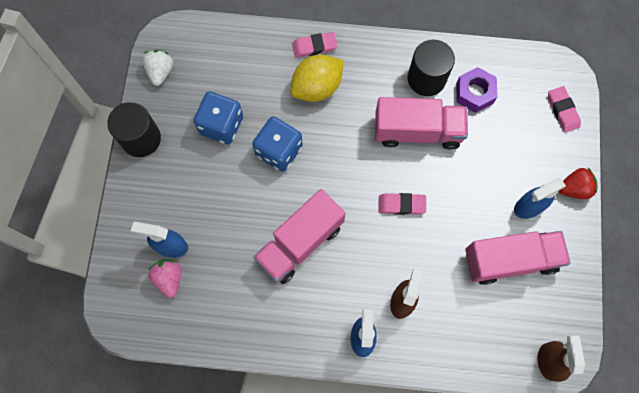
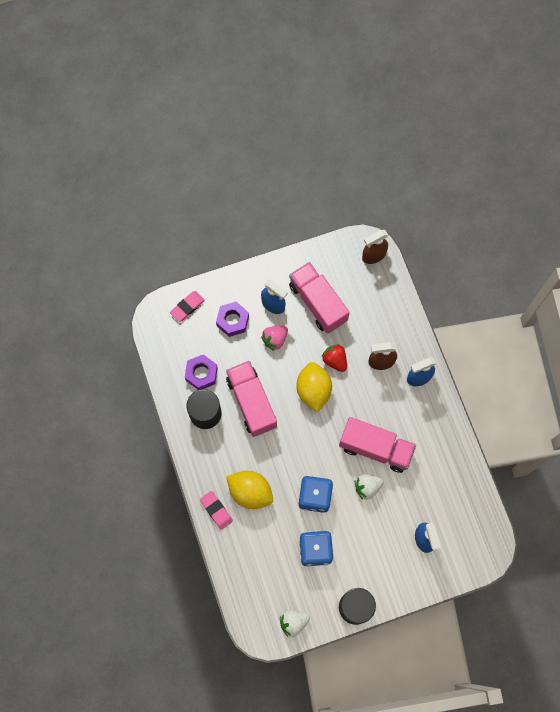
camera: 115 degrees left, 0 degrees up
(169, 278) = (446, 528): pink strawberry -> pink strawberry (275, 339)
(260, 212) = (367, 487): none -> white strawberry
(401, 204) = (313, 390): pink eraser -> yellow lemon
(526, 152) = (232, 321): none -> purple nut
(574, 188) = (245, 279): red strawberry -> red strawberry (335, 360)

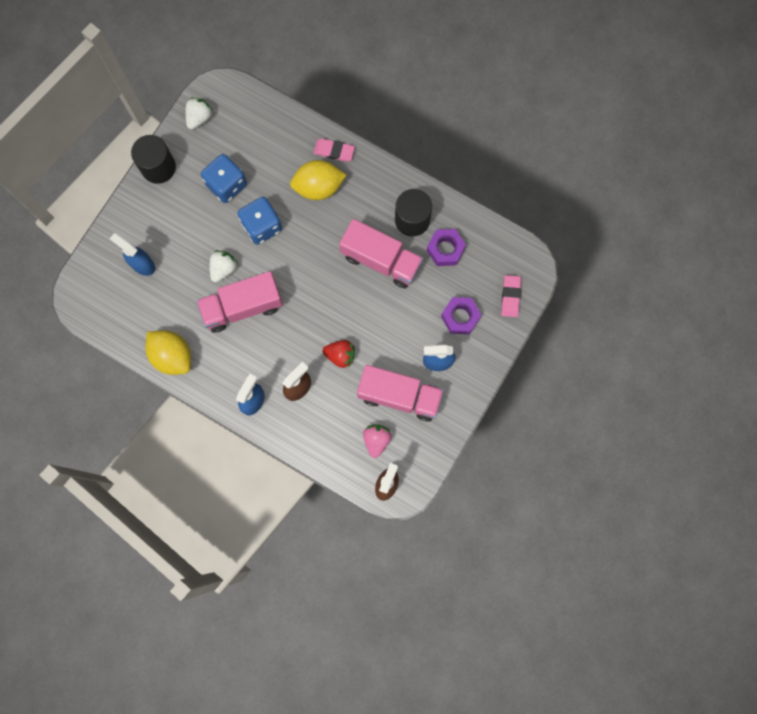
camera: 140 degrees right, 5 degrees up
(275, 339) = (409, 331): pink strawberry -> pink strawberry (376, 440)
(313, 390) = (337, 313): yellow lemon -> yellow lemon (172, 356)

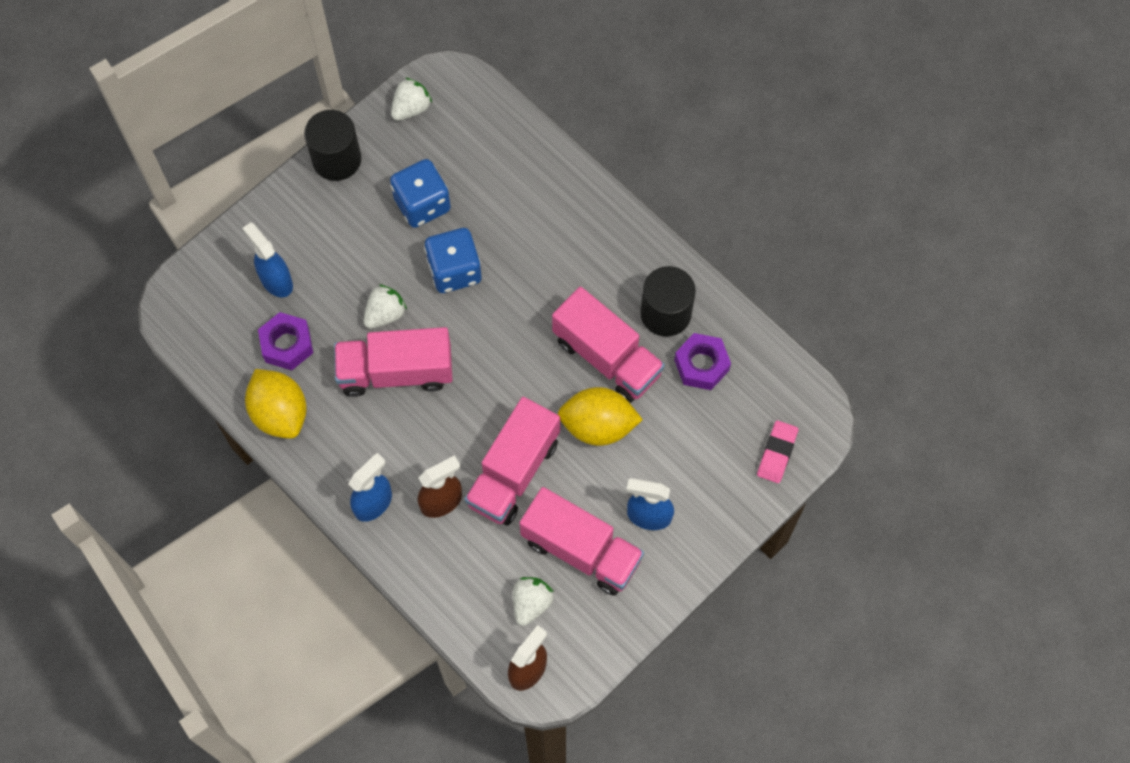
camera: 15 degrees right, 10 degrees down
(318, 187) = (547, 238): yellow lemon -> yellow lemon (598, 426)
(334, 151) = (582, 196): pink eraser -> none
(340, 355) = (513, 472): red strawberry -> pink truck
(376, 440) = (531, 603): pink strawberry -> white strawberry
(460, 317) = (697, 463): purple nut -> purple nut (287, 345)

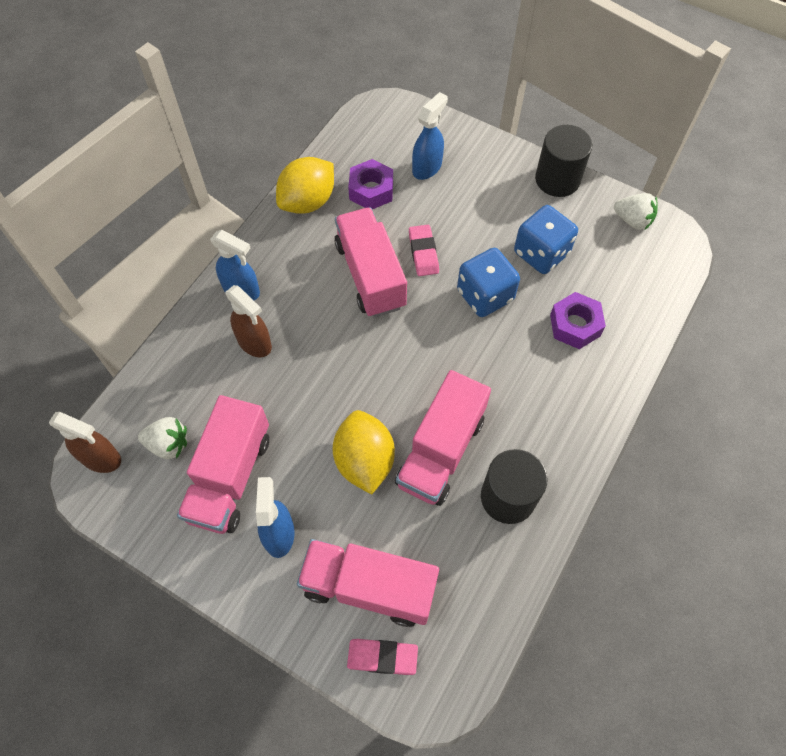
camera: 75 degrees right, 5 degrees down
(385, 314) = (423, 253): white strawberry -> pink eraser
(513, 472) = (297, 396): pink truck -> pink truck (369, 587)
(701, 365) = (461, 548): purple nut -> purple nut (575, 325)

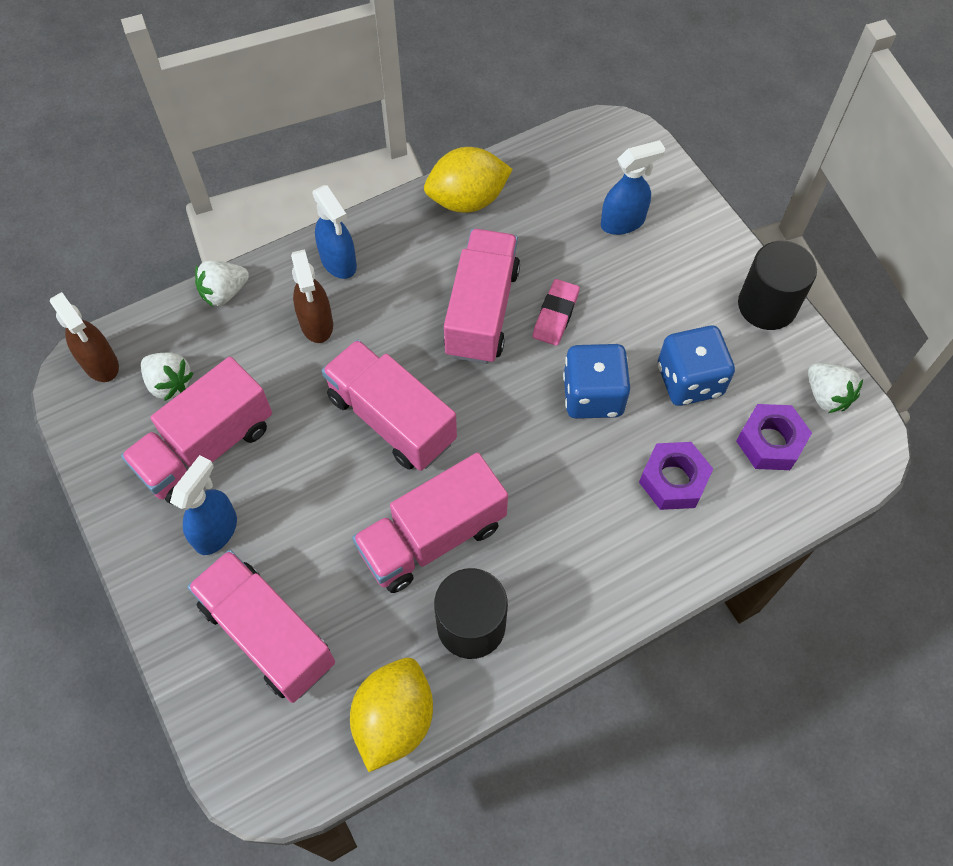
camera: 30 degrees right, 0 degrees up
(167, 355) = (224, 292): none -> white strawberry
(356, 383) = (391, 419): none -> pink truck
(364, 461) = (347, 504): yellow lemon -> yellow lemon (394, 719)
(371, 190) = (543, 219): purple nut -> purple nut (770, 442)
(382, 657) = (235, 711): pink eraser -> none

